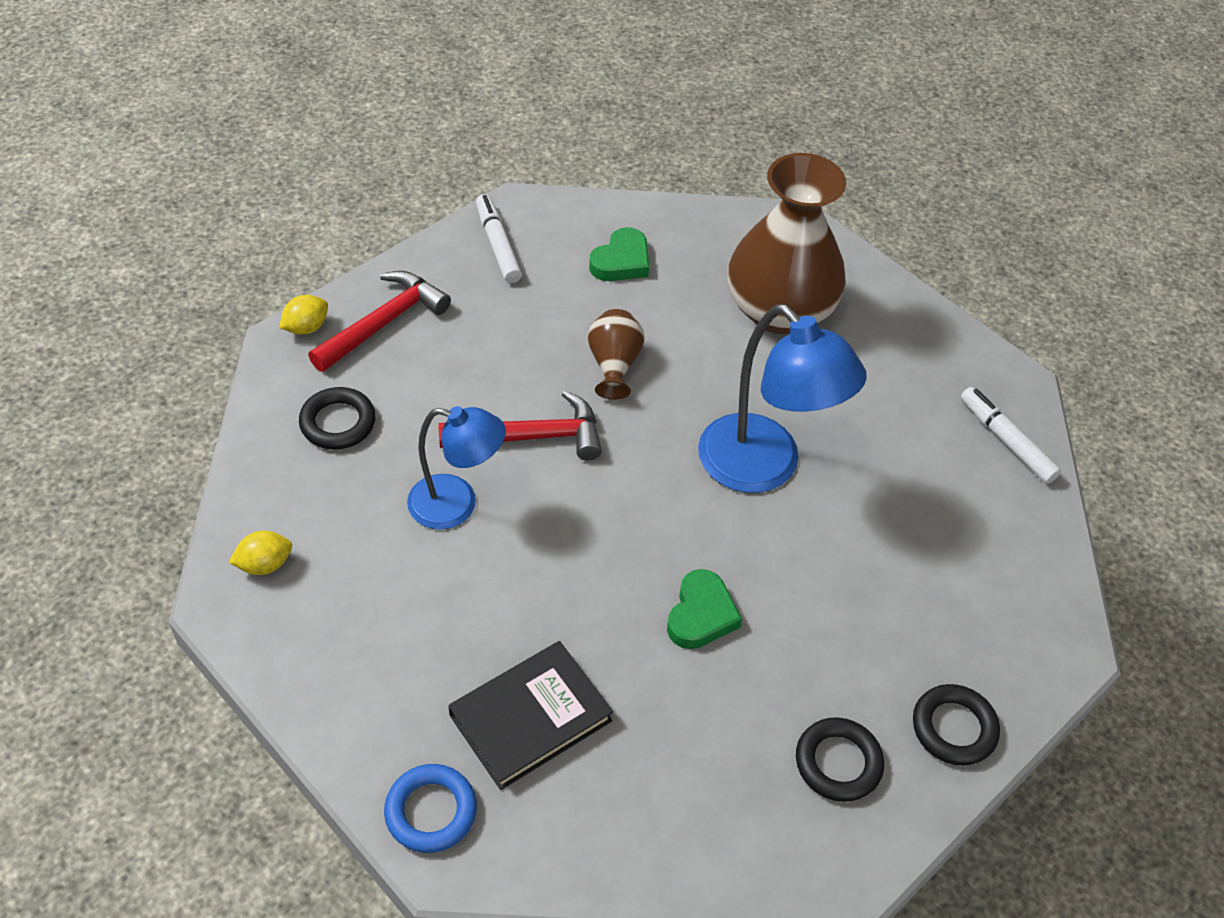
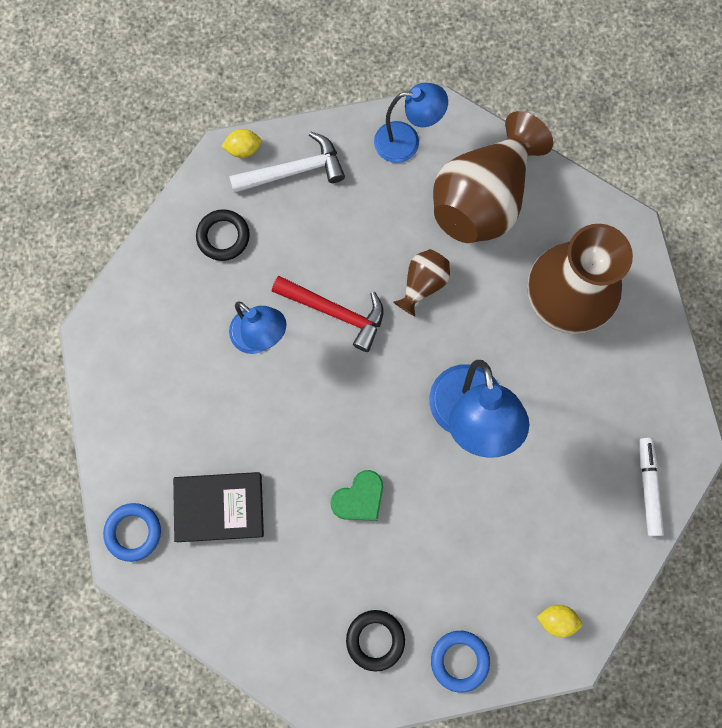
camera: 35 degrees right, 25 degrees up
(264, 564) = (128, 319): yellow lemon -> yellow lemon (556, 619)
(384, 323) = (294, 171): red hammer -> white hammer
(498, 245) = (407, 142): white marker -> blue lamp
(621, 261) = (483, 199): green heart -> brown vase
(954, 728) = (459, 660): black ring -> blue ring

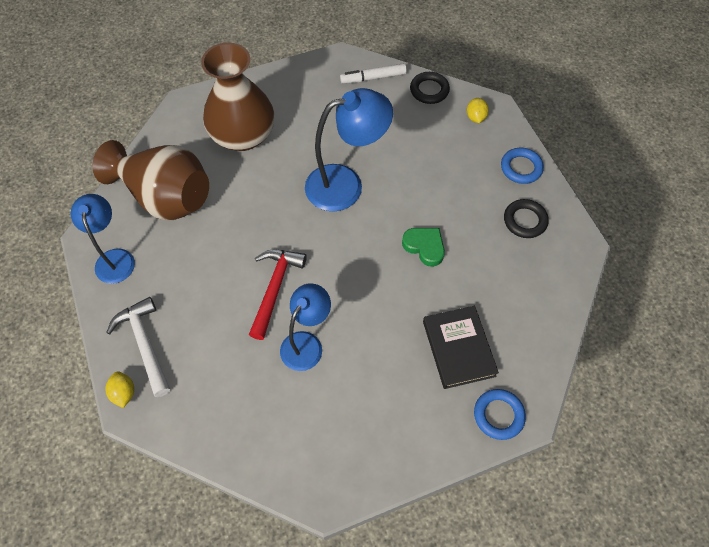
camera: 100 degrees left, 15 degrees down
(223, 237) = (214, 394): black ring -> black ring (429, 90)
(422, 285) = (243, 229): brown vase -> none

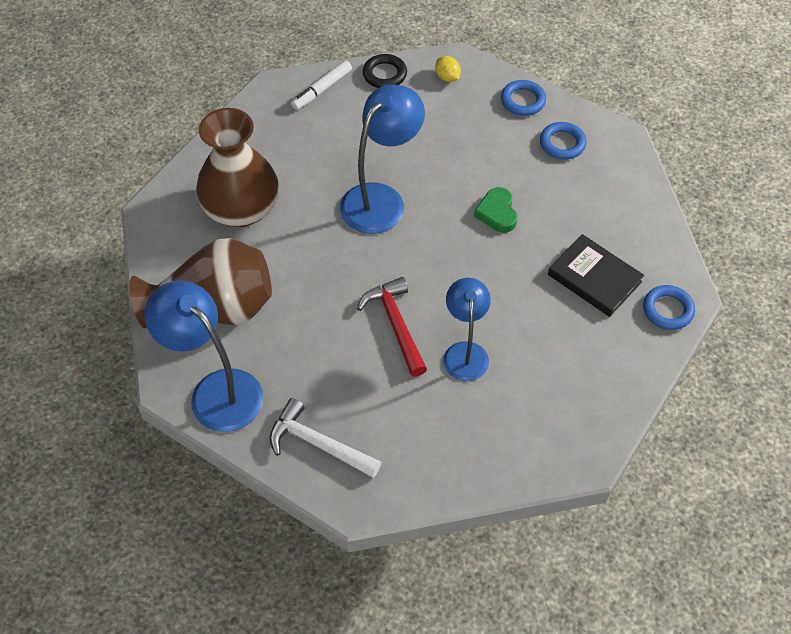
camera: 35 degrees left, 5 degrees down
(114, 258) = (216, 390): blue lamp -> blue lamp, size x1.54
(124, 393) = (337, 495): yellow lemon -> none
(424, 247) = (497, 213): green heart -> green heart turned 105 degrees counterclockwise
(525, 220) = (562, 143): black ring -> blue ring

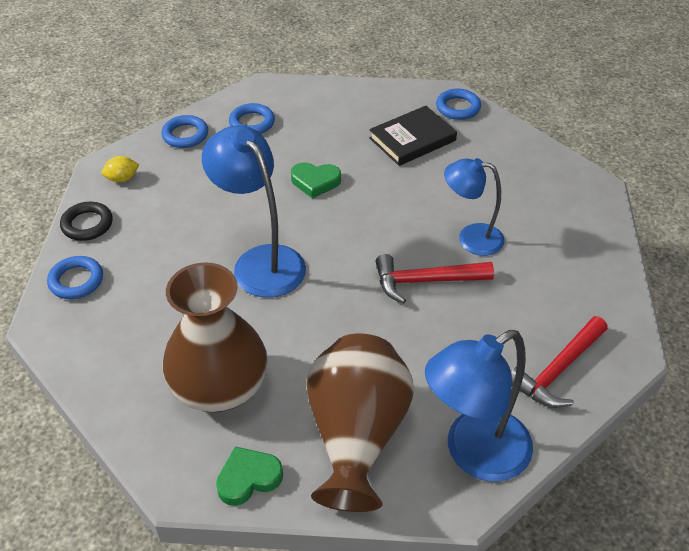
camera: 75 degrees left, 10 degrees down
(165, 249) = (248, 478): none -> green heart
(318, 444) = (558, 370): white hammer -> red hammer
(322, 89) = (76, 281): white marker -> blue ring

